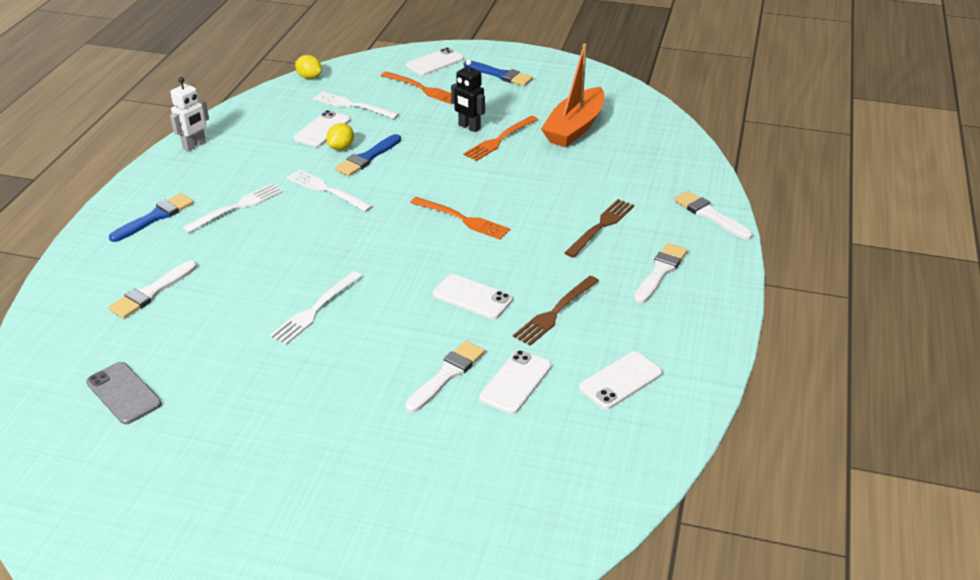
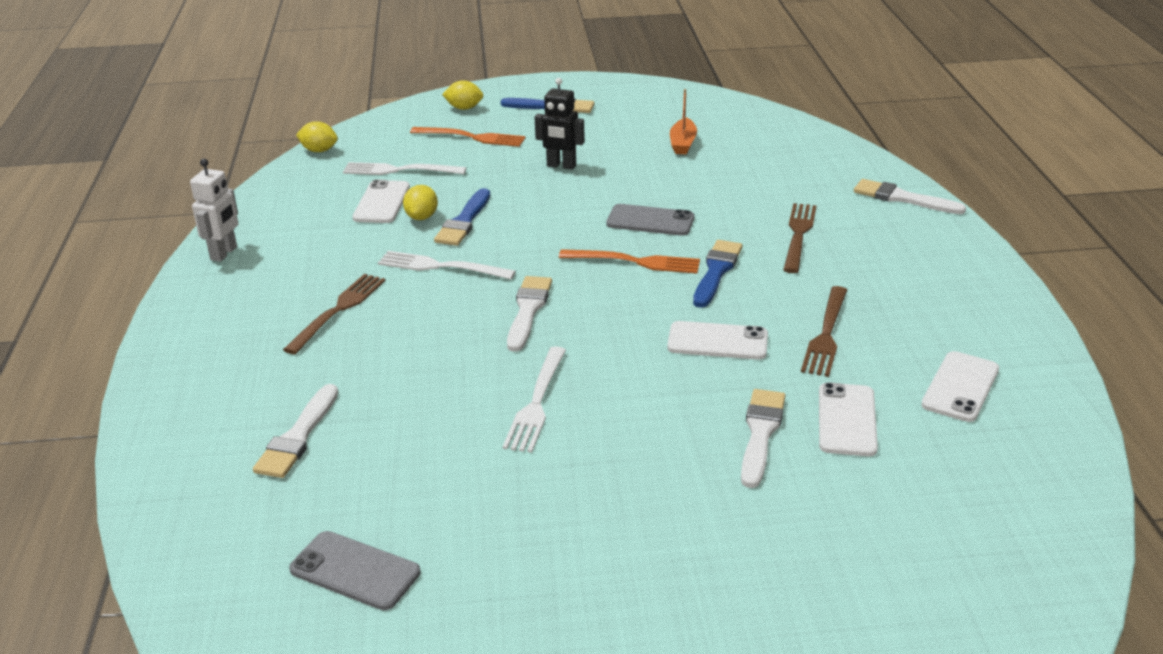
camera: 20 degrees left, 5 degrees down
(155, 217) = (233, 346): blue brush -> blue brush (716, 271)
(237, 207) = (338, 310): white fork -> brown fork
(435, 62) = (464, 108): white phone -> yellow lemon
(499, 140) = (607, 172): orange fork -> none
(499, 188) = (650, 221): none -> grey phone
(574, 128) = (683, 143): orange boat -> orange boat, size x0.52
(660, 271) = (902, 265): white brush -> white brush (528, 310)

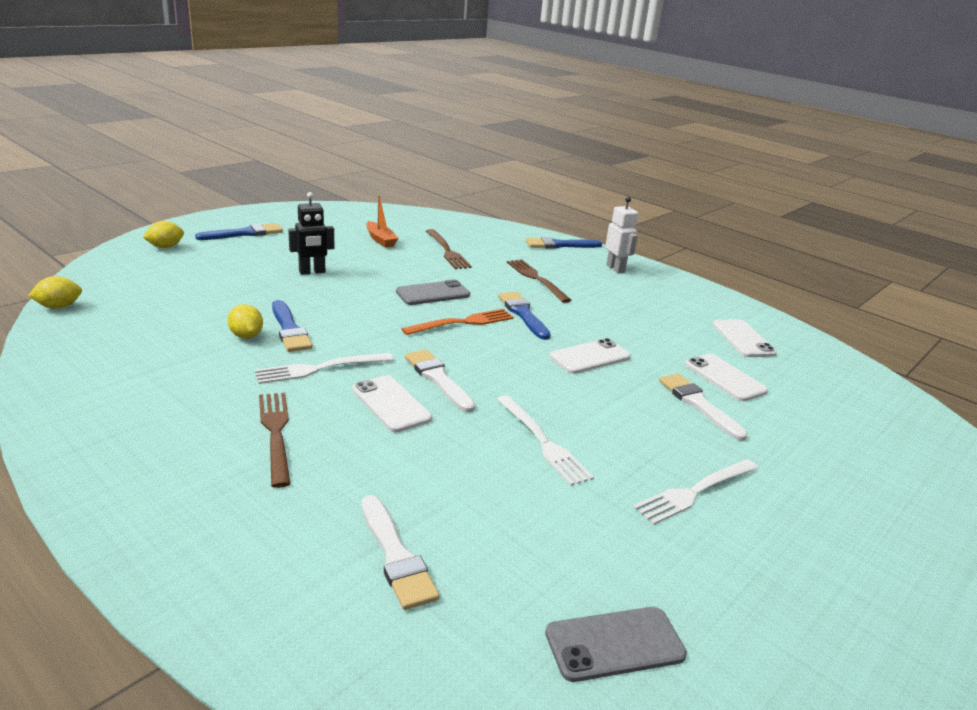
camera: 45 degrees left, 5 degrees down
(224, 253) = (73, 423): white robot -> white robot (615, 268)
(382, 202) = (190, 334): white phone -> white phone (391, 404)
(398, 170) = (170, 305): white fork -> white fork (694, 492)
(472, 137) = (205, 267): orange fork -> none
(826, 335) = (640, 332): brown fork -> brown fork (447, 251)
(902, 198) = (559, 245): white brush -> blue brush

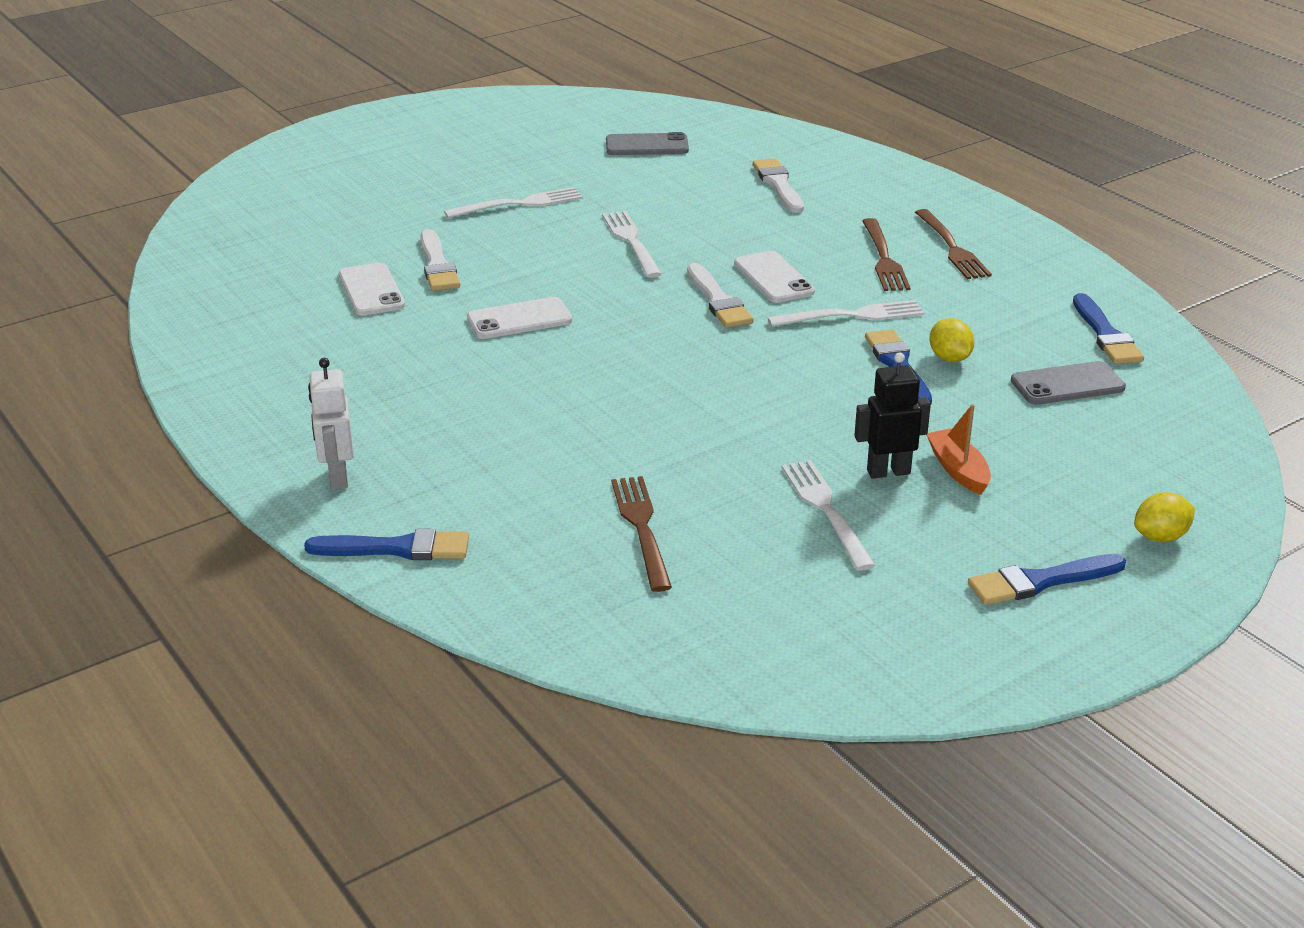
camera: 165 degrees left, 5 degrees up
(59, 307) = (1212, 407): yellow lemon -> none
(351, 257) = (825, 509): none -> white fork
(380, 240) = (768, 563): orange boat -> orange boat (958, 470)
(433, 293) = (694, 423): grey phone -> grey phone (1067, 384)
(463, 322) = (664, 371): orange fork -> none
(523, 314) = (570, 384): blue brush -> blue brush (1106, 334)
(536, 279) = (507, 453): brown fork -> brown fork (952, 248)
(743, 339) = (278, 338): white phone -> none

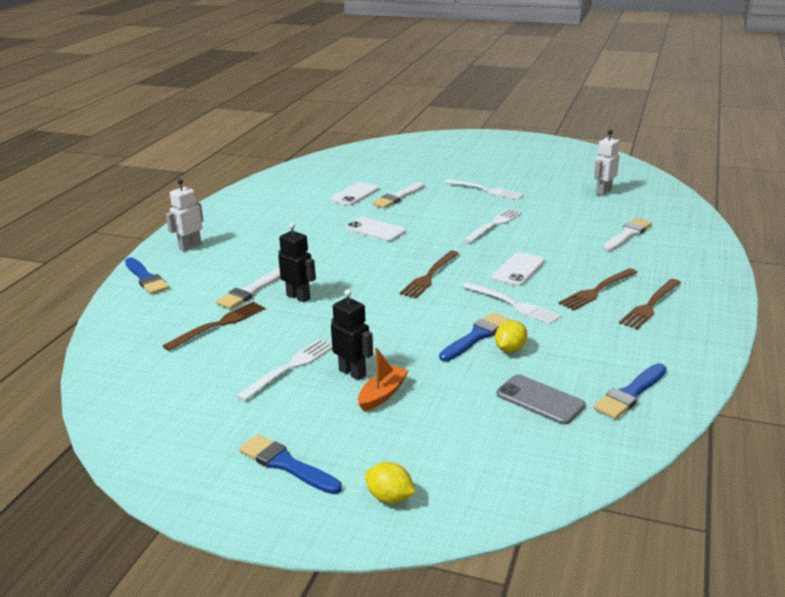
camera: 55 degrees right, 5 degrees down
(642, 443) = (298, 297): none -> black robot
(647, 146) = (603, 192): grey phone -> white robot
(712, 336) = (429, 276): none -> brown fork
(718, 300) = (469, 265): white brush -> white brush (250, 291)

